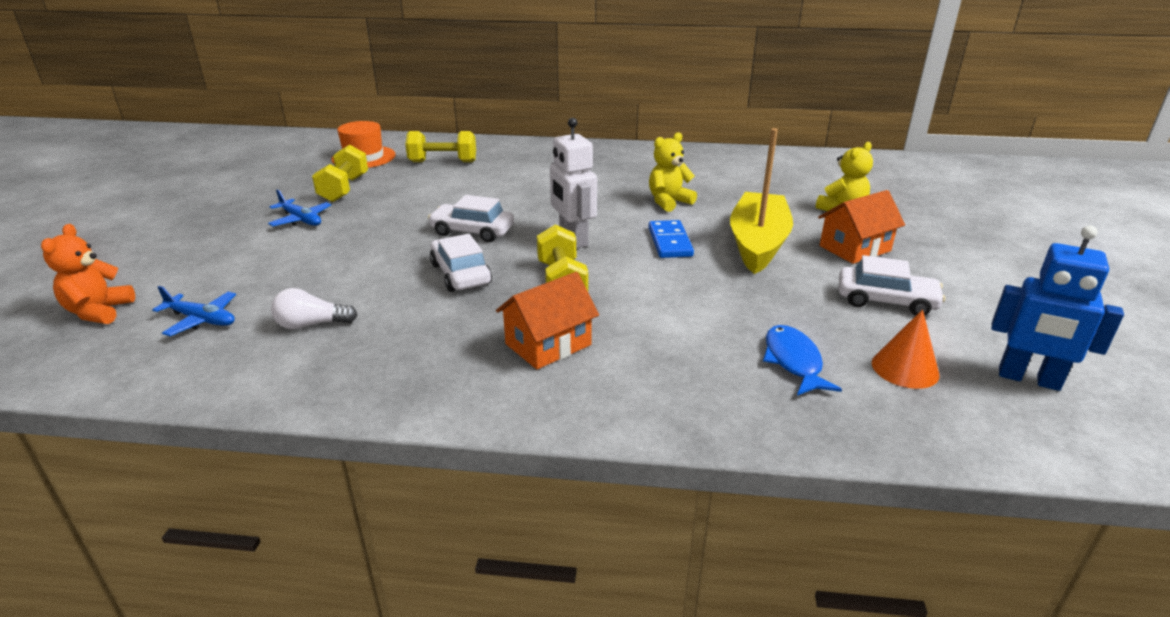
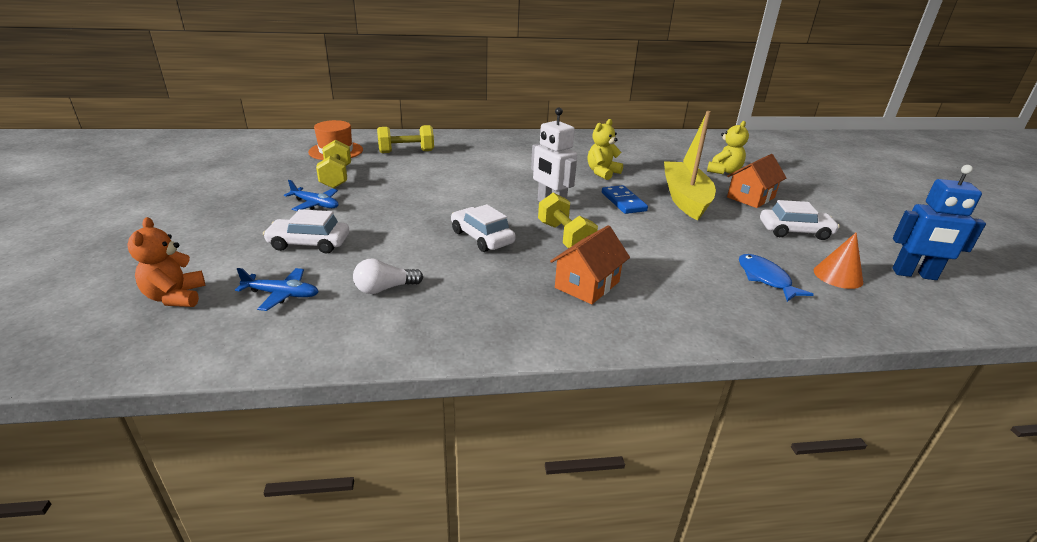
camera: 15 degrees left, 0 degrees up
(472, 231) = (468, 204): white car -> white car (309, 243)

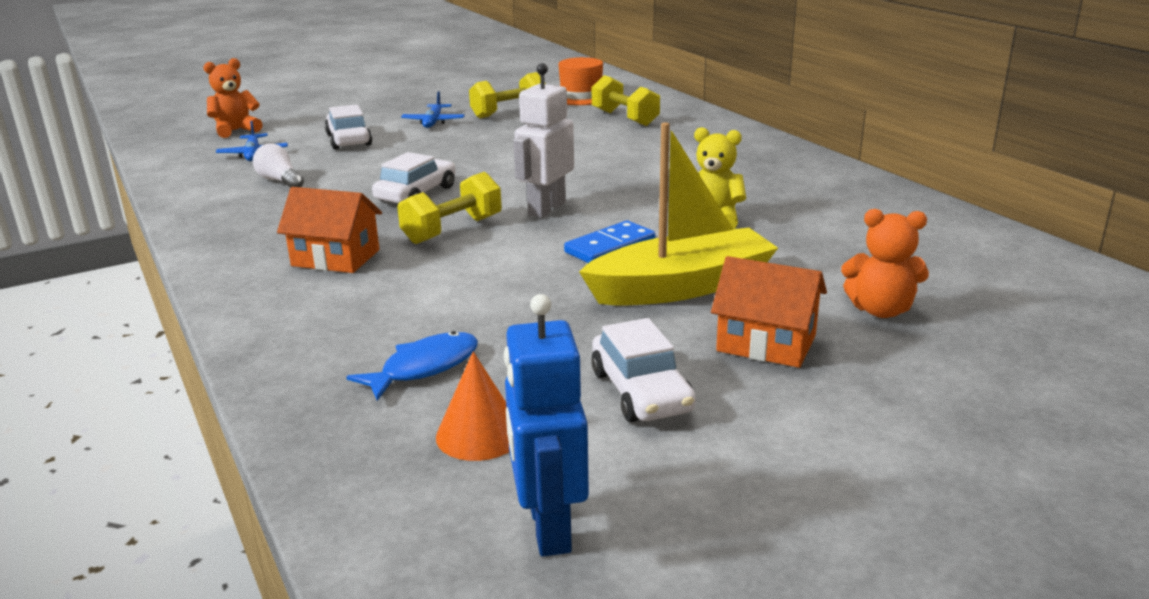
camera: 70 degrees right, 5 degrees down
(724, 171) = (880, 310): yellow teddy bear -> orange teddy bear

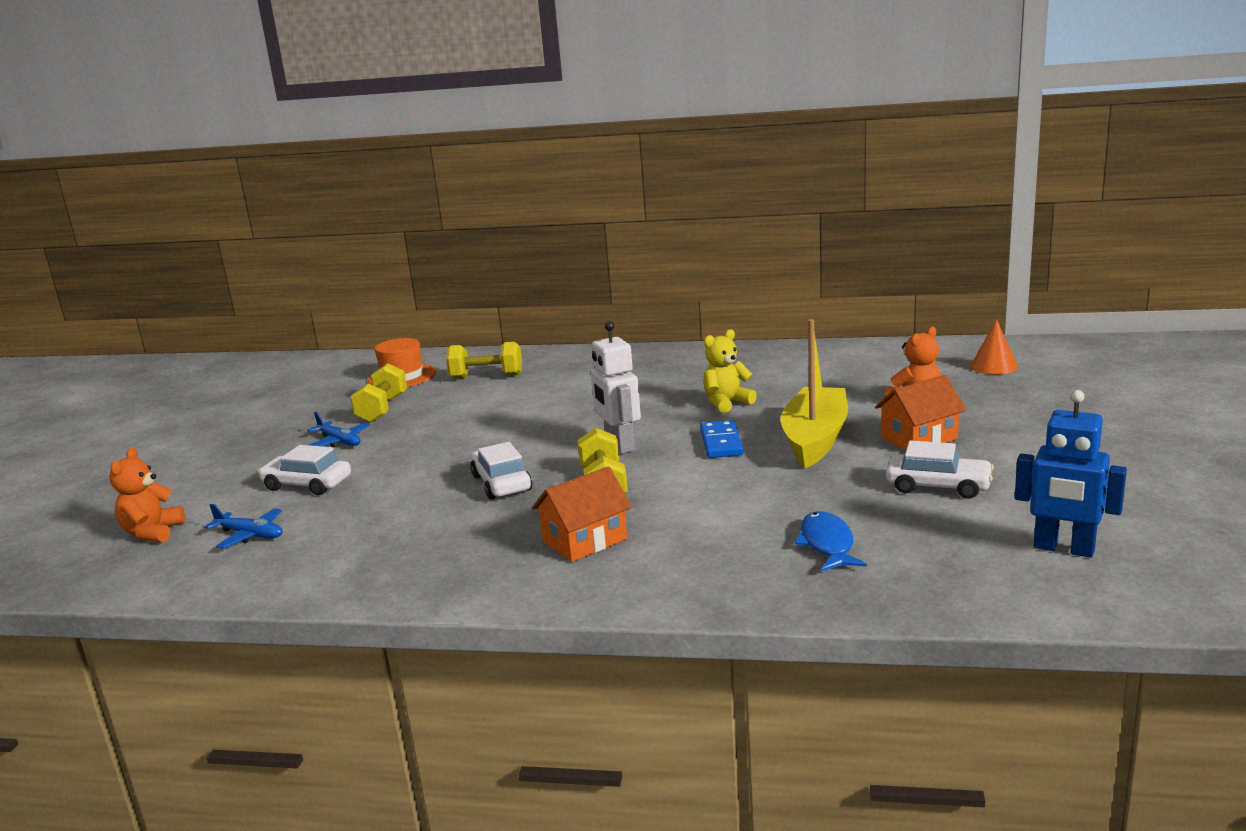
camera: 50 degrees left, 5 degrees down
(280, 181) = (355, 534): white light bulb -> none
(479, 434) = (939, 545): orange cone -> orange cone (993, 366)

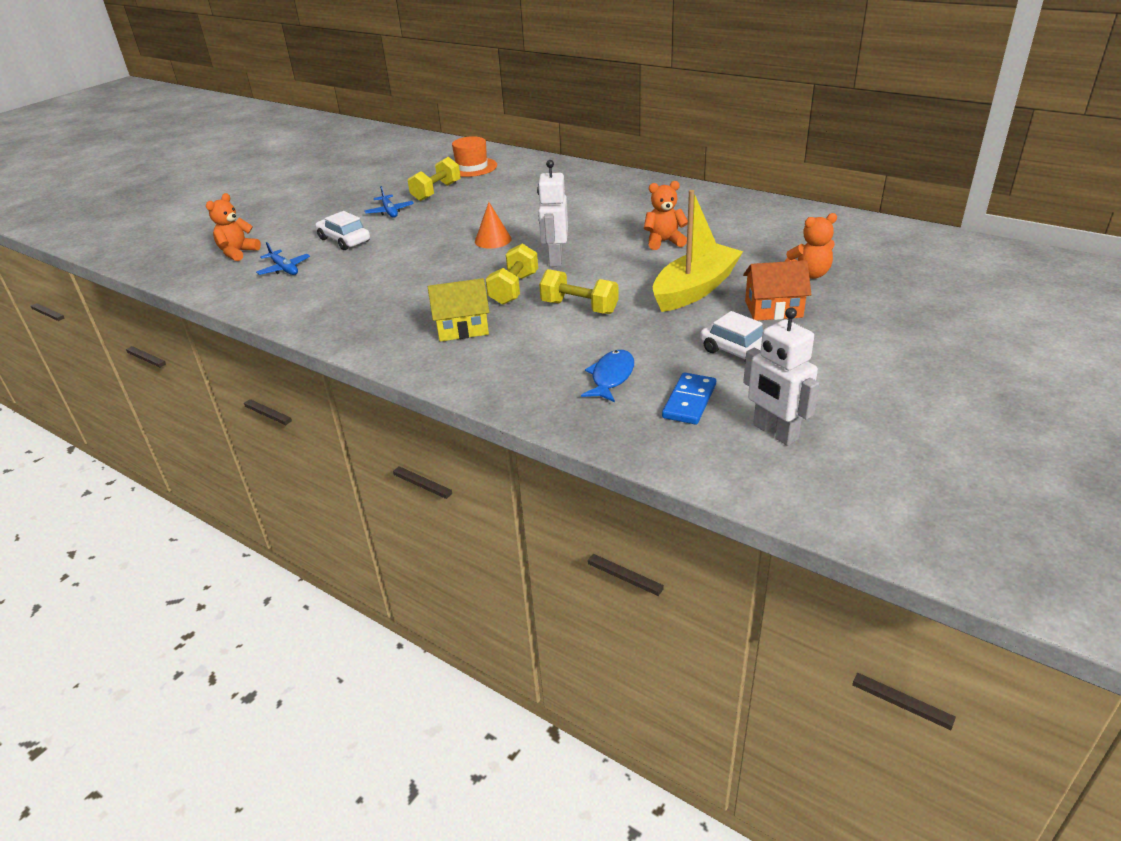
camera: 25 degrees right, 15 degrees up
(486, 376) = (524, 179): yellow dumbbell -> yellow dumbbell (579, 307)
(501, 483) = (454, 270): white car -> none
(585, 540) = (462, 328): orange house -> yellow house
(721, 442) = (625, 275): blue domino -> blue domino (689, 401)
(726, 403) = (664, 242): yellow teddy bear -> orange teddy bear
(993, 366) = (912, 257): orange cone -> orange cone (493, 240)
(1063, 549) = (775, 432): blue robot -> white robot

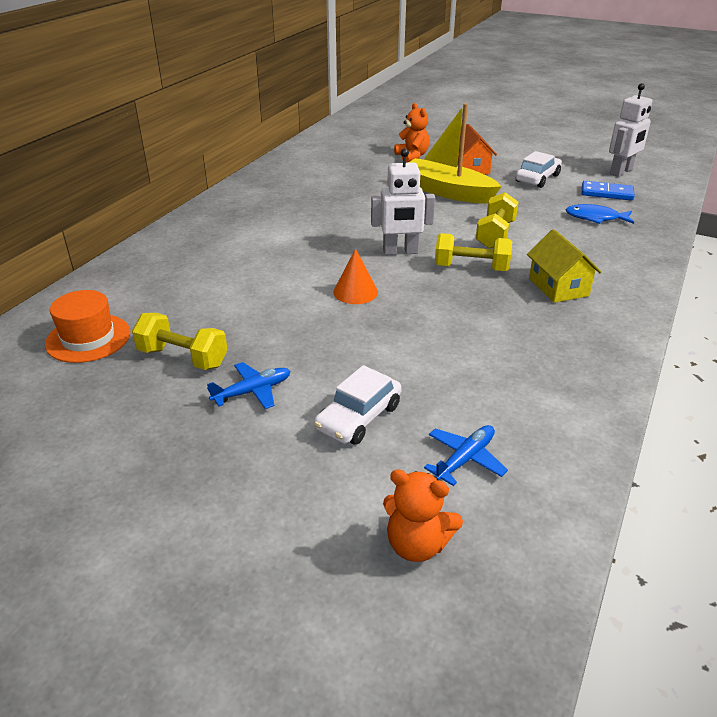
camera: 100 degrees left, 0 degrees up
(664, 242) = (357, 204): orange teddy bear -> none

